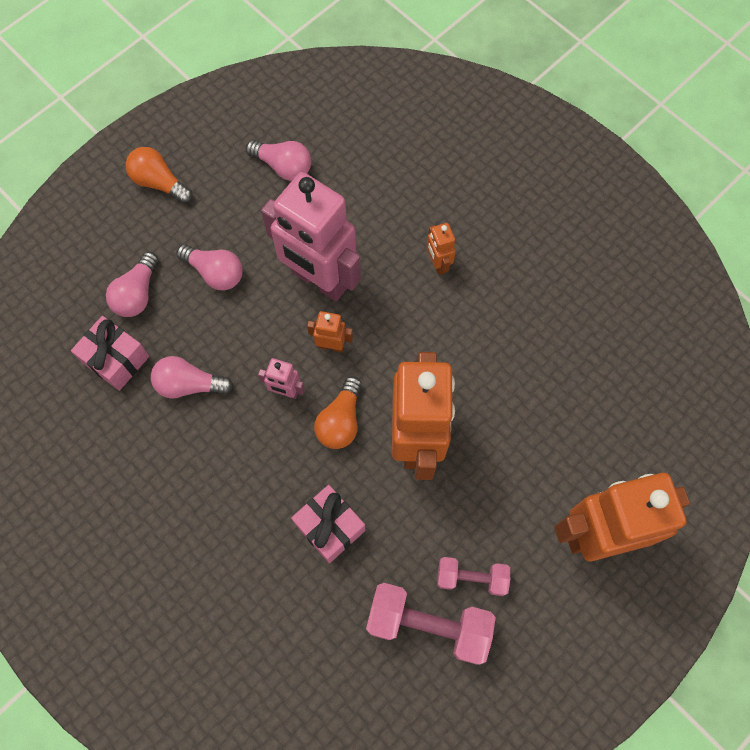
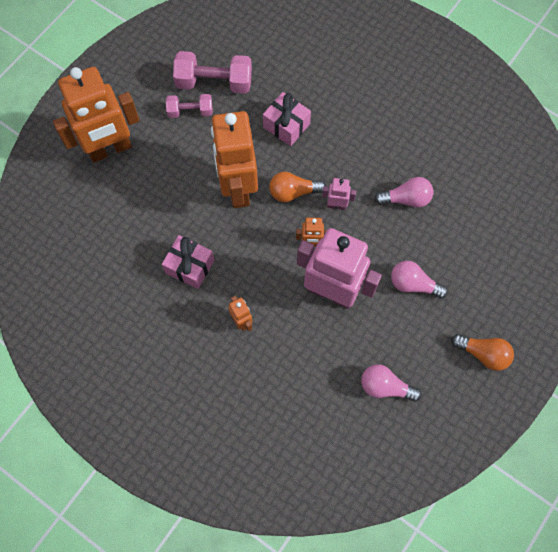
camera: 170 degrees right, 0 degrees up
(116, 359) = (464, 208): pink gift -> pink gift (190, 266)
(137, 294) = (466, 258): pink light bulb -> none
(341, 420) = (293, 192): orange light bulb -> orange light bulb turned 105 degrees counterclockwise

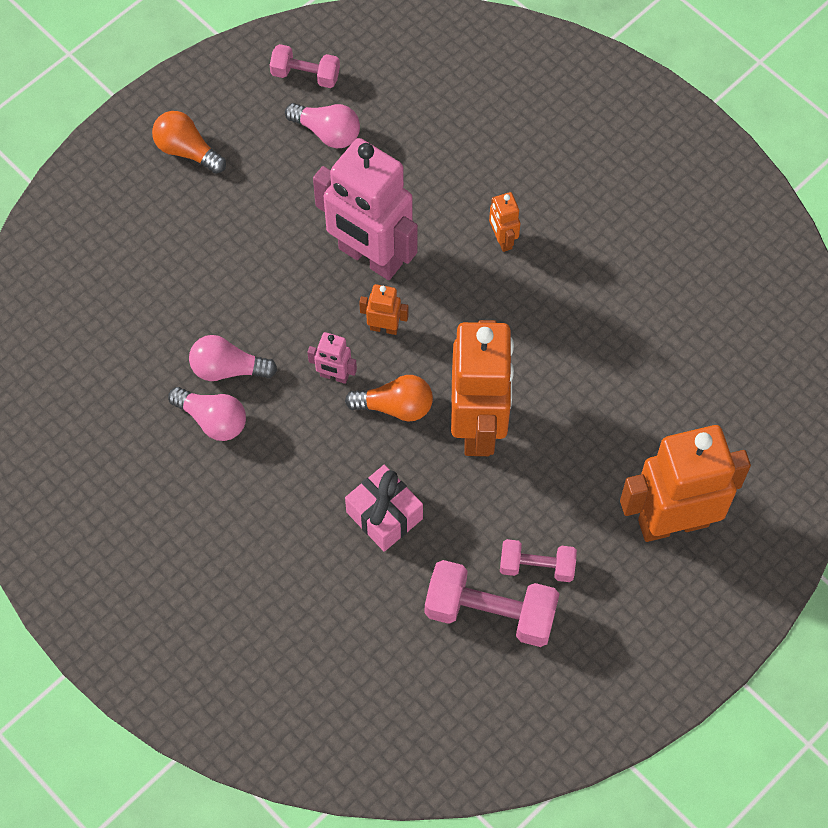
camera: 170 degrees left, 5 degrees down
(190, 266) = (566, 323): pink gift -> none
(413, 284) = (253, 249): pink light bulb -> pink light bulb (212, 420)
(414, 435) = (305, 75): none -> pink dumbbell

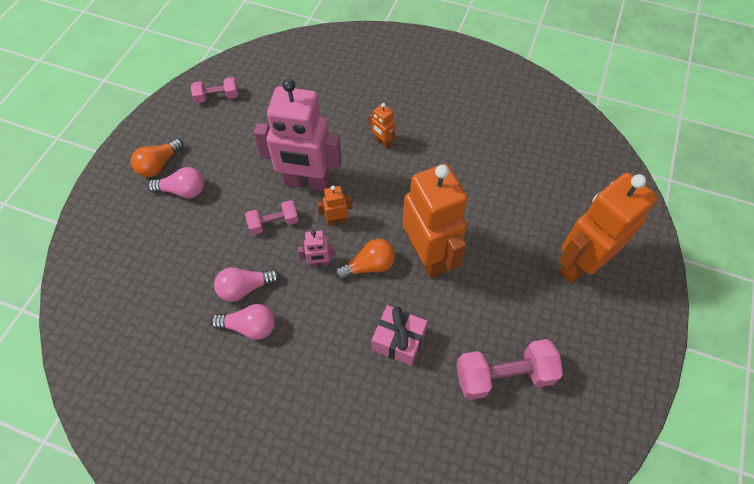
camera: 25 degrees left, 5 degrees down
(187, 150) = (159, 165): orange light bulb -> orange light bulb turned 60 degrees counterclockwise
(327, 132) = (245, 123): pink light bulb -> pink light bulb (183, 191)
(537, 566) = (515, 330): pink dumbbell -> pink dumbbell (273, 223)

